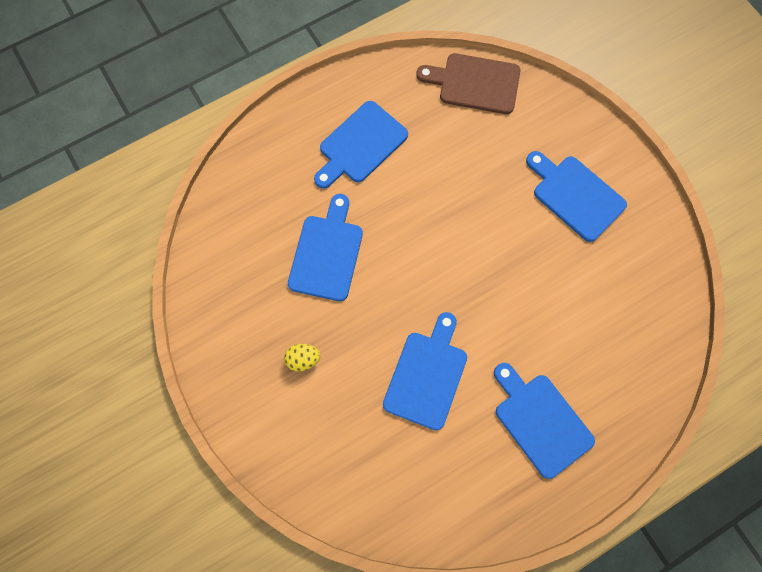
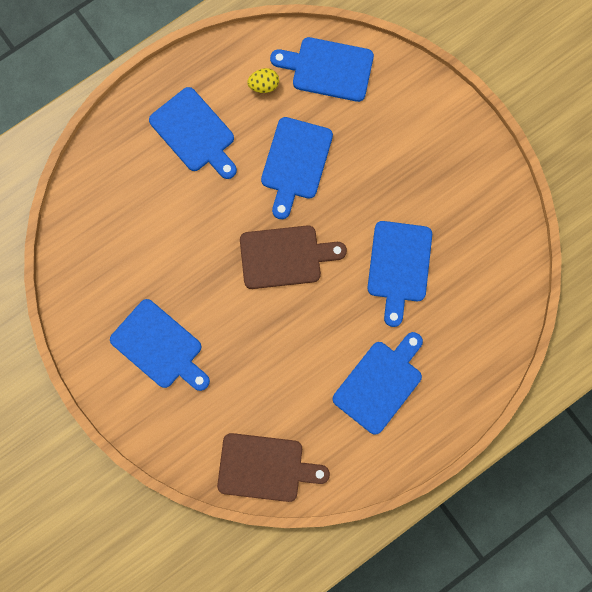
camera: 175 degrees right, 5 degrees up
(303, 359) = (407, 167): yellow egg -> yellow egg (264, 86)
(380, 489) = (328, 69): none -> blue cutting board
(445, 273) = (285, 257): none -> brown cutting board

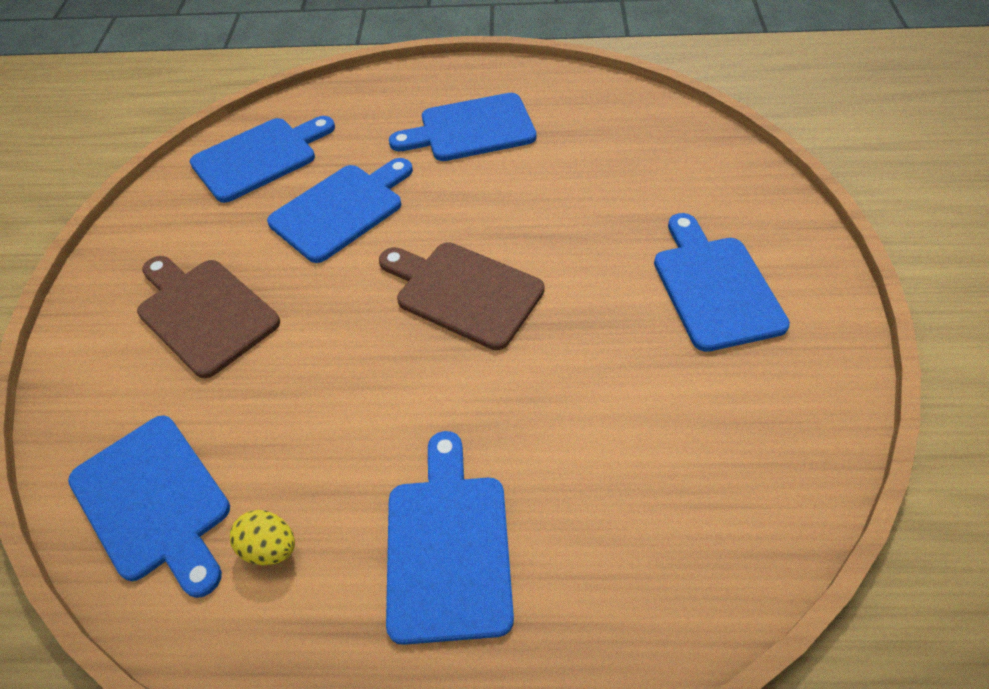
camera: 140 degrees left, 25 degrees down
(265, 468) = (658, 125): brown cutting board -> brown cutting board (204, 313)
(295, 162) = (340, 395): blue cutting board -> blue cutting board (259, 157)

